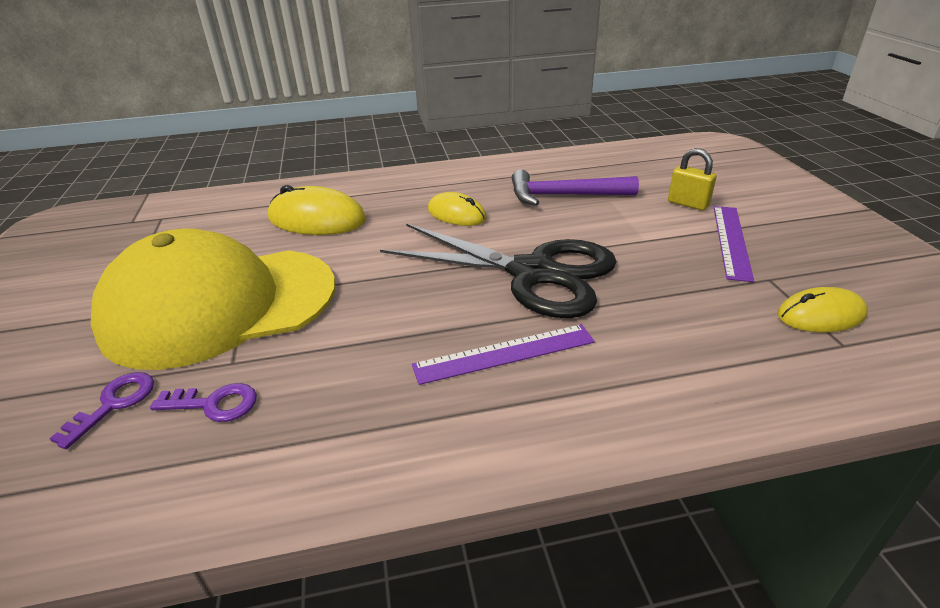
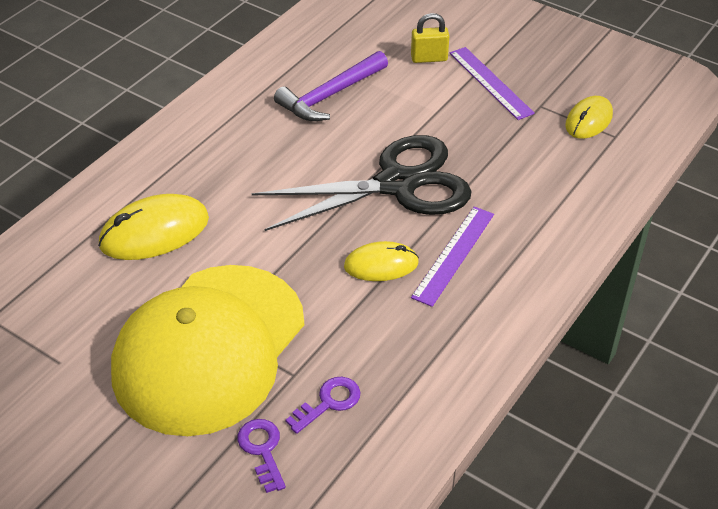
camera: 45 degrees left, 10 degrees up
(456, 214) = (269, 160): yellow mouse -> yellow mouse (381, 265)

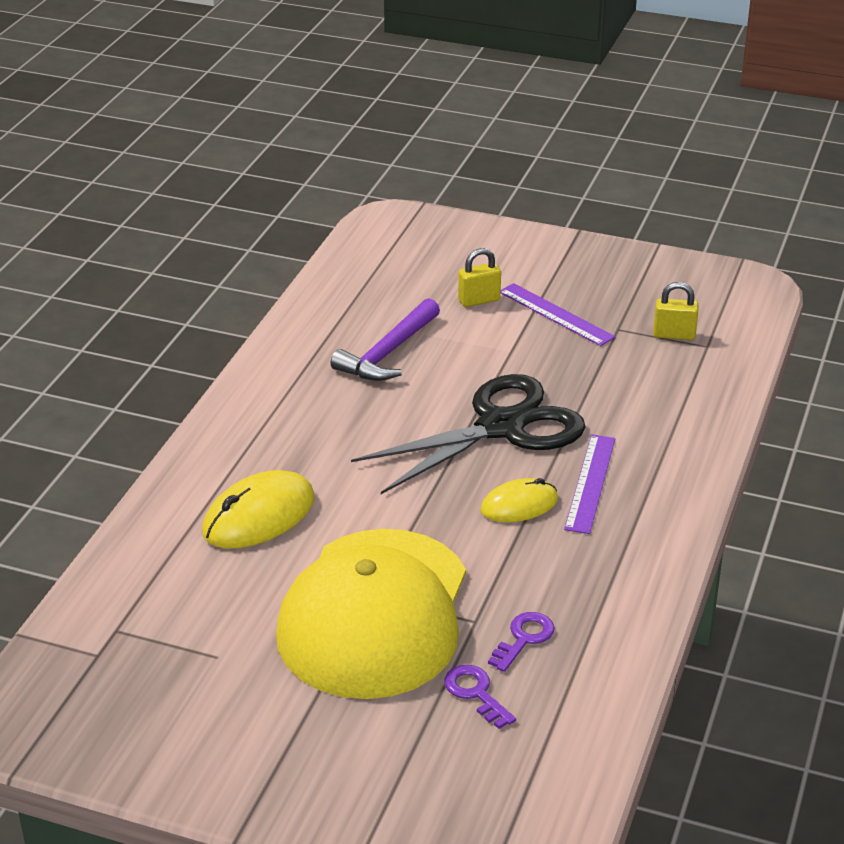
camera: 15 degrees left, 10 degrees down
(588, 120) = (674, 335): yellow mouse -> yellow padlock

